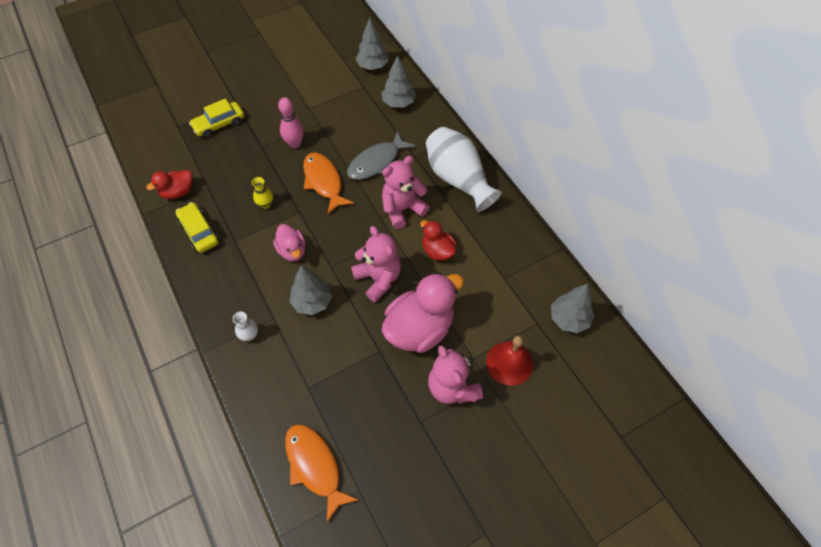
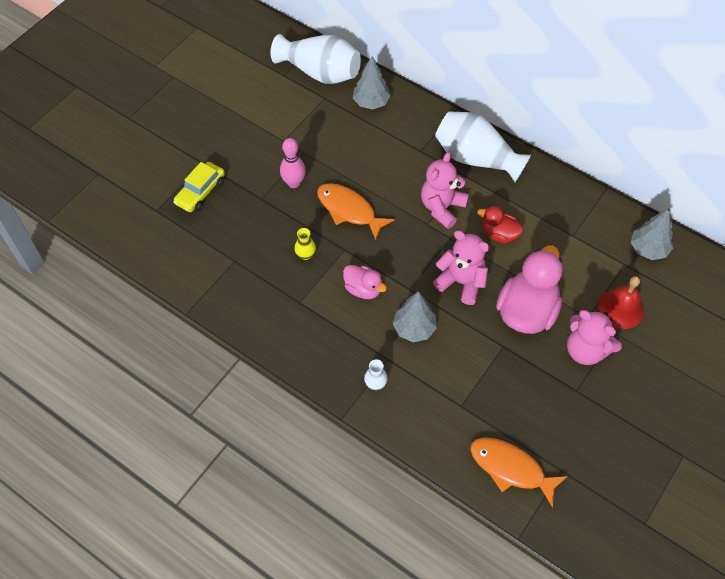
camera: 25 degrees left, 0 degrees up
(178, 192) = (207, 278): red duck -> none
(199, 232) = (258, 308): yellow car -> none
(372, 66) = (320, 72): grey tree -> white vase
(377, 162) = (388, 171): grey fish -> none

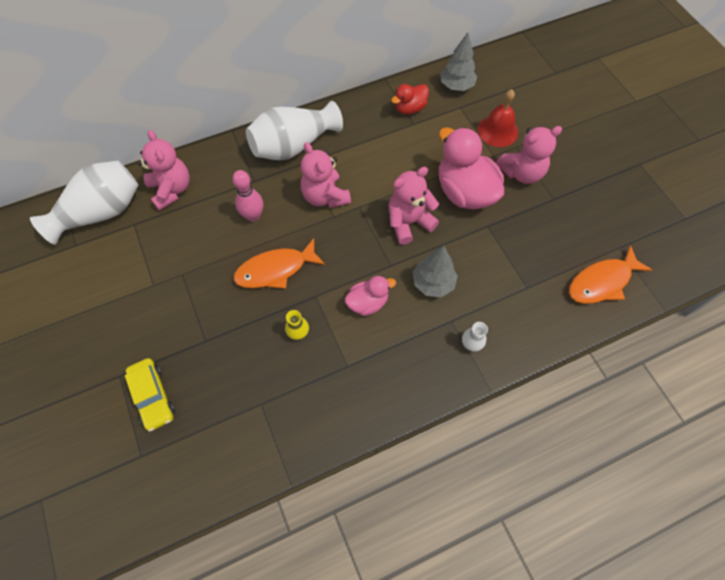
camera: 60 degrees left, 5 degrees up
(294, 183) = (210, 301): pink bowling pin -> pink bowling pin (253, 216)
(371, 102) = (171, 190): grey tree -> pink teddy bear
(499, 234) = (380, 171): red duck -> red duck (409, 108)

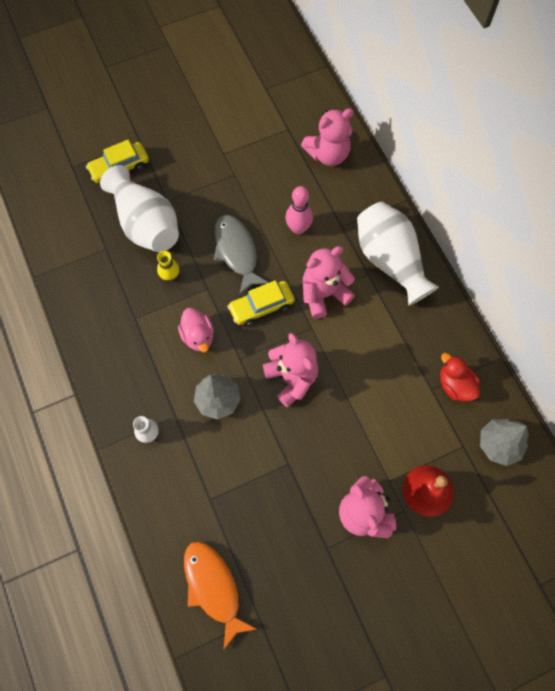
camera: 90 degrees right, 5 degrees up
(101, 212) = (300, 101): white vase -> white vase (146, 224)
(275, 270) = (237, 252): orange fish -> grey fish
(337, 247) = (261, 307): none -> yellow car
(464, 192) = (333, 442): pink duck -> none

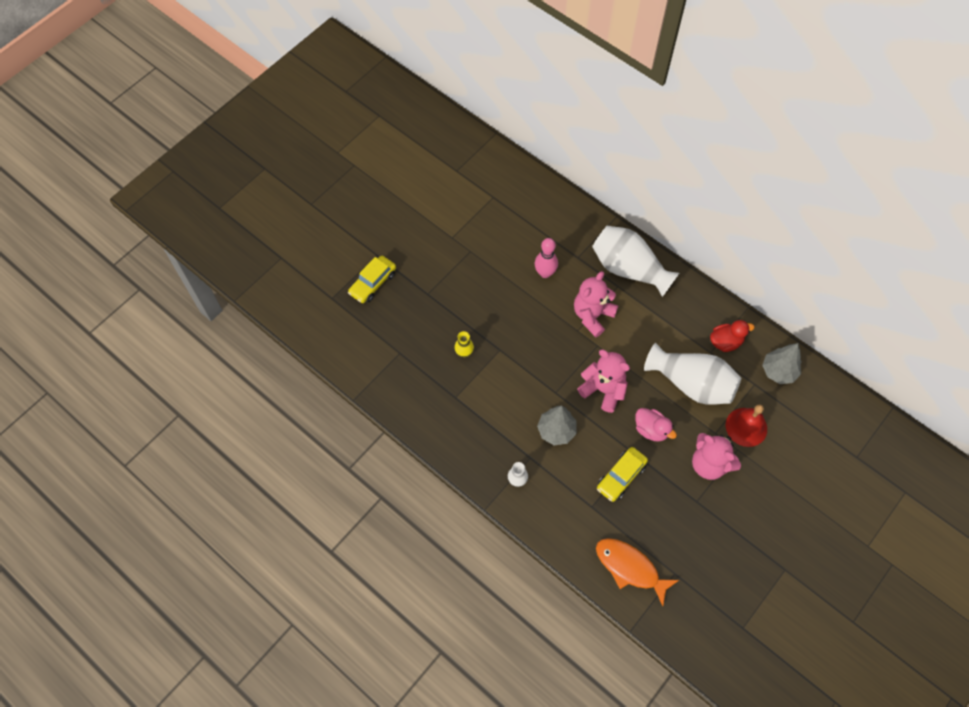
camera: 25 degrees left, 5 degrees down
(146, 224) = (421, 319): white vase -> white vase (691, 384)
(198, 336) = (513, 389): pink duck -> pink duck (651, 429)
(237, 252) = (507, 311): grey fish -> none
(261, 307) = (550, 346): yellow car -> yellow car (621, 477)
(328, 154) = (536, 205): pink teddy bear -> none
(455, 385) = (725, 342): red duck -> red duck turned 135 degrees clockwise

